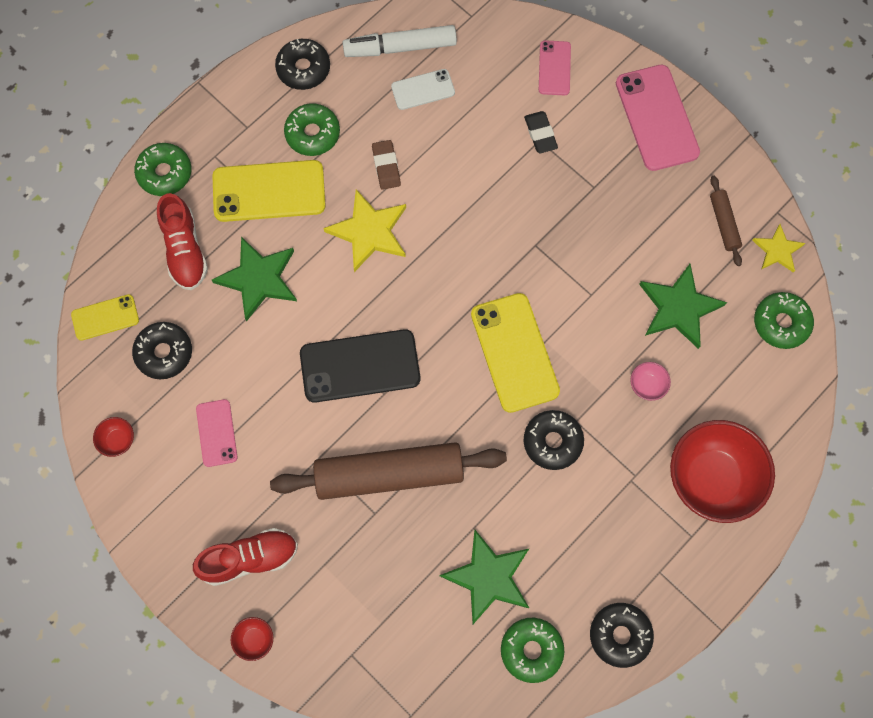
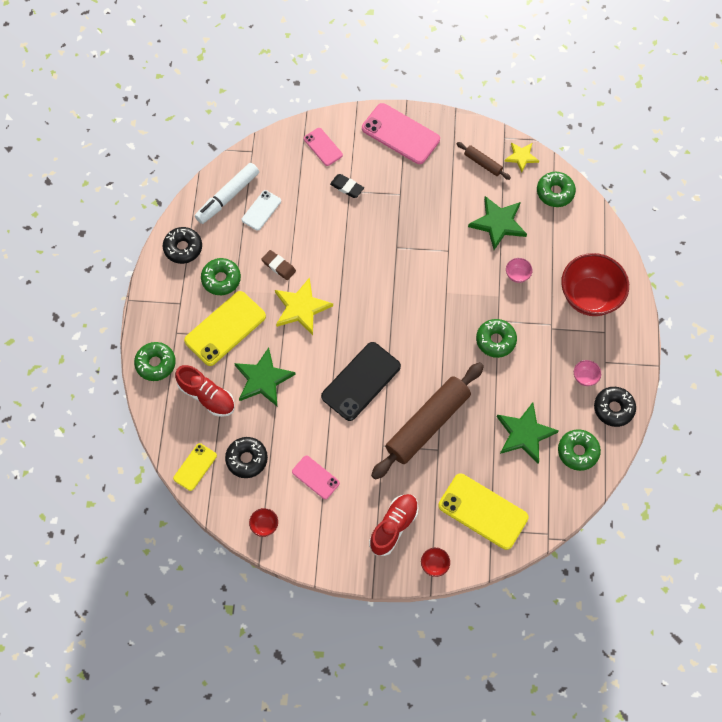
camera: 40 degrees left, 5 degrees down
(514, 352) = (435, 311): yellow phone -> yellow phone (483, 511)
(552, 442) = (495, 340): black donut -> green donut
(619, 570) = (585, 377): none -> pink bowl

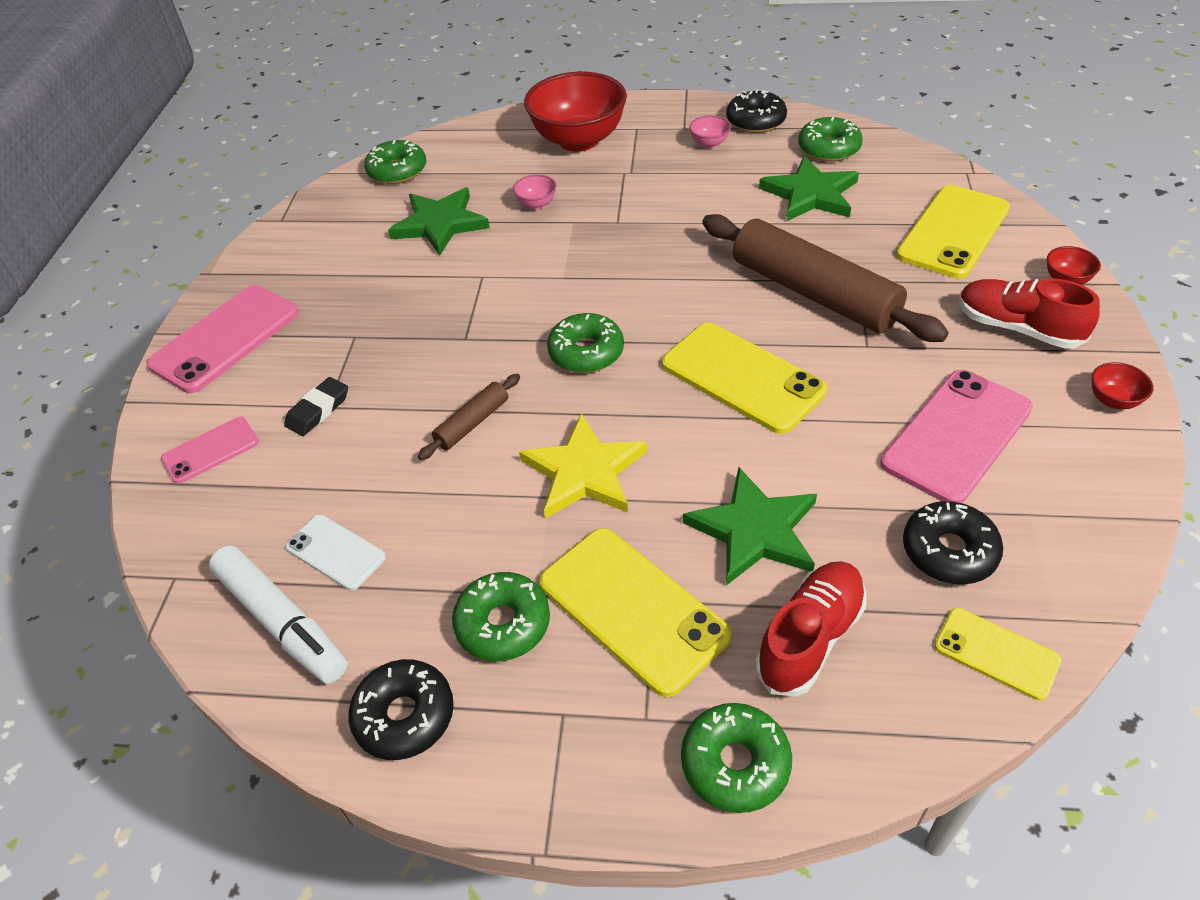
camera: 85 degrees left, 20 degrees down
(264, 525) = (1089, 513): red bowl -> red bowl (1113, 400)
(279, 266) = (482, 514): brown eraser -> none
(315, 477) = (956, 435): pink phone -> pink phone, size x1.80
(361, 381) = (742, 377): black phone -> yellow phone
(483, 163) = (322, 241): brown rolling pin -> brown rolling pin (472, 423)
(495, 340) = (652, 223): green donut -> green donut (586, 352)
(521, 157) = (323, 202): yellow star -> none

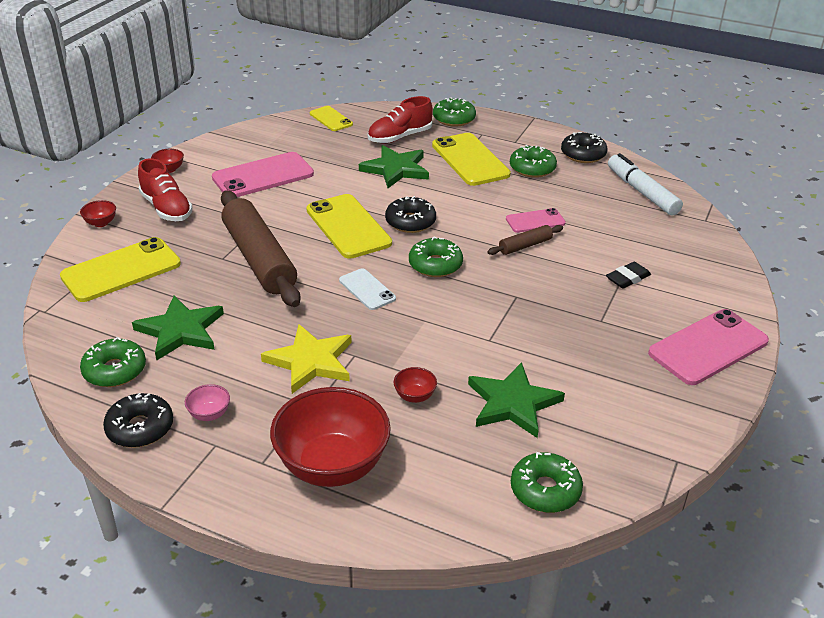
camera: 165 degrees left, 10 degrees down
(210, 450) = (700, 274): pink phone -> pink phone (535, 221)
(335, 552) = (614, 209): white phone -> white phone (367, 289)
(536, 204) = (414, 396): pink bowl -> red bowl
(584, 472) = (467, 208): yellow star -> yellow star (310, 361)
(949, 551) = (316, 144): black donut -> black donut (410, 222)

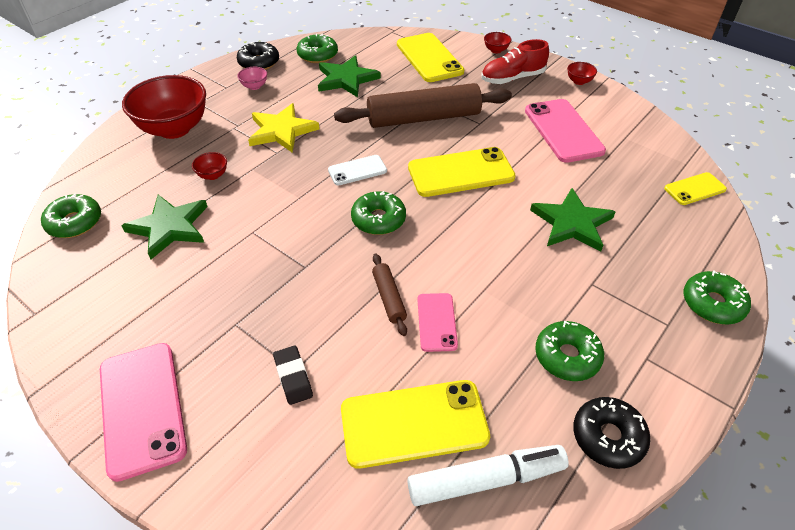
camera: 105 degrees right, 10 degrees up
(399, 137) = (652, 239): red shoe -> none
(410, 222) = (459, 216): black donut -> none
(470, 160) = (592, 294): yellow phone -> yellow phone (414, 423)

